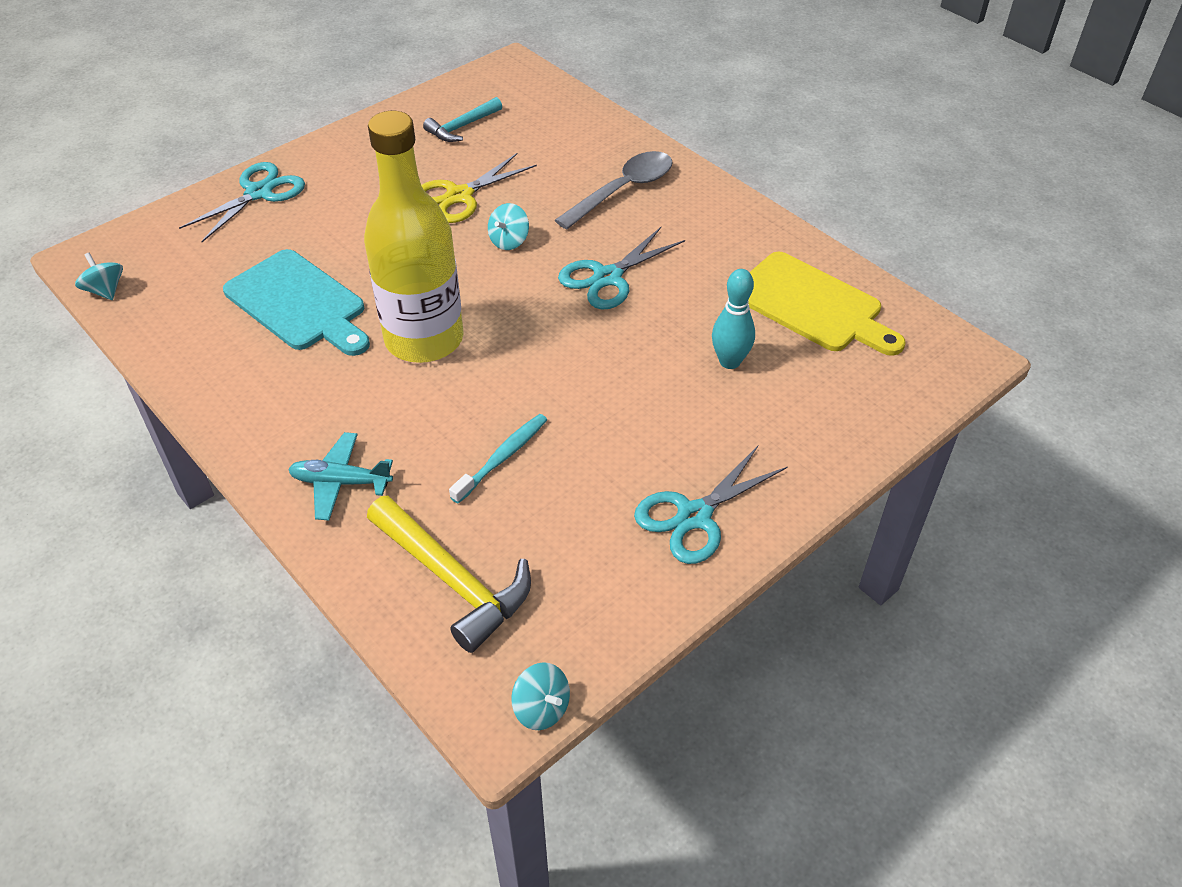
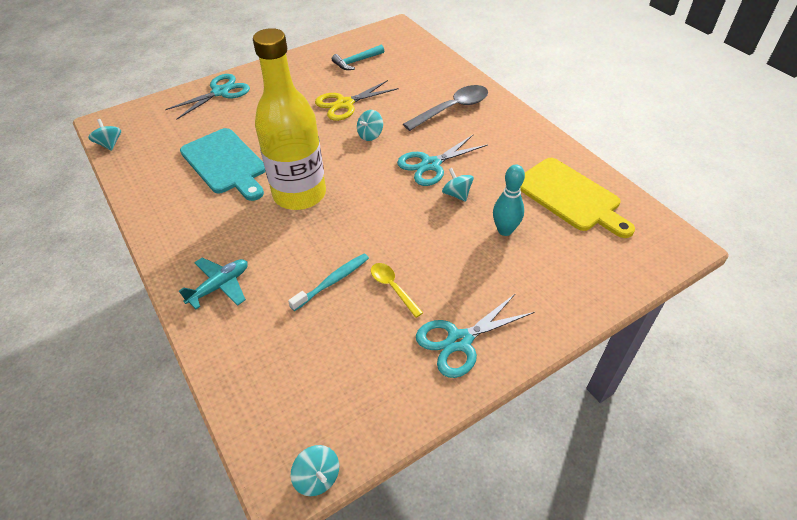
camera: 10 degrees right, 0 degrees up
(341, 482) = (220, 286): turquoise plane -> turquoise plane turned 120 degrees clockwise
(453, 580) = (277, 367): yellow hammer -> none
(589, 457) = (393, 288): none -> yellow spoon
(653, 317) = (457, 194): none -> turquoise spinning top

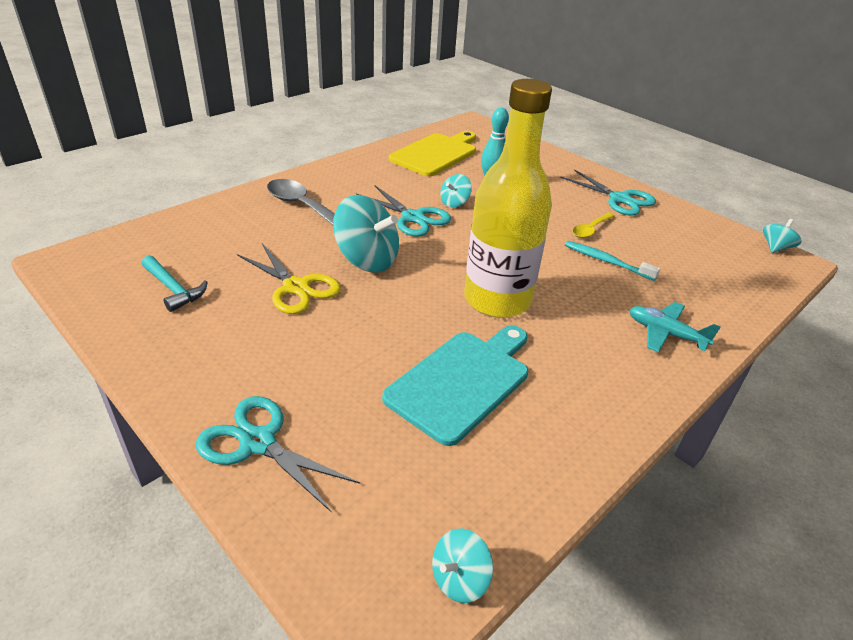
camera: 105 degrees left, 10 degrees down
(370, 135) = (367, 260): turquoise spinning top -> turquoise spinning top, size x1.96

